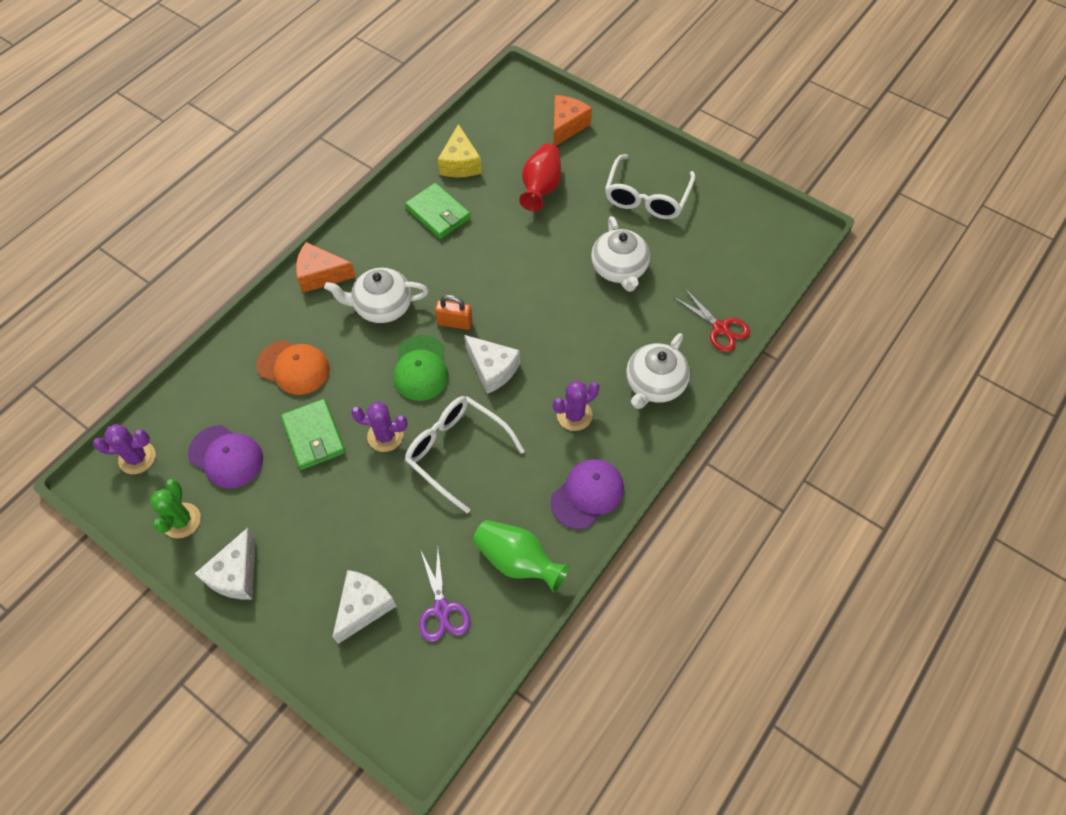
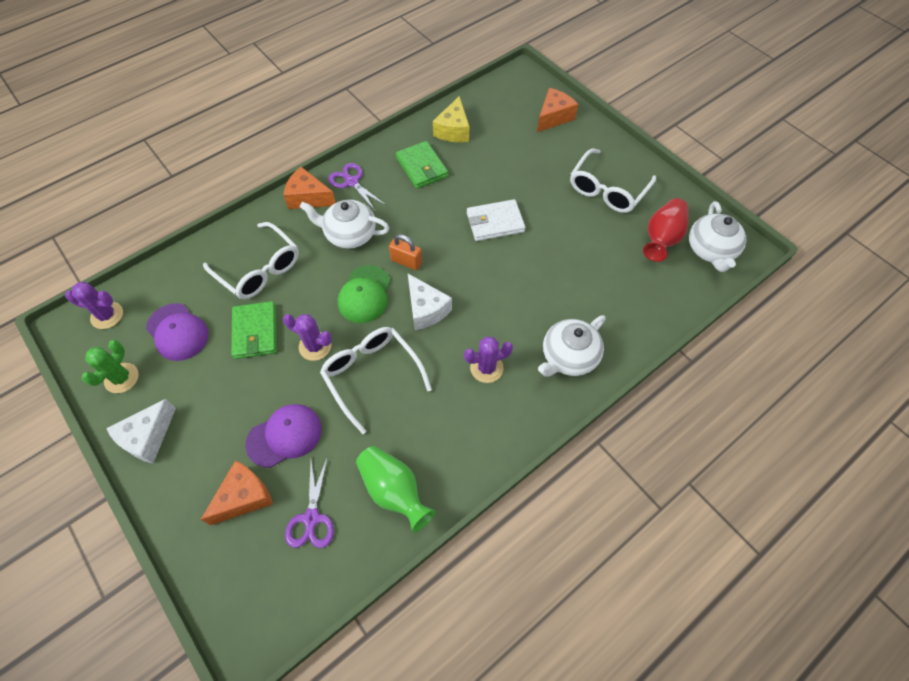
camera: 15 degrees right, 0 degrees up
(293, 367) = (259, 269): orange cap -> white glasses
(364, 247) = (351, 182): none -> purple scissors
(364, 607) = (244, 497): white cheese -> orange cheese
(537, 259) = (495, 222): none -> white wallet
(541, 188) = (516, 163): red vase -> red vase (661, 239)
(587, 494) = (477, 444): purple cap -> purple cap (284, 436)
(619, 269) = (565, 246): white teapot -> white teapot (710, 250)
(720, 328) = (644, 319): red scissors -> none

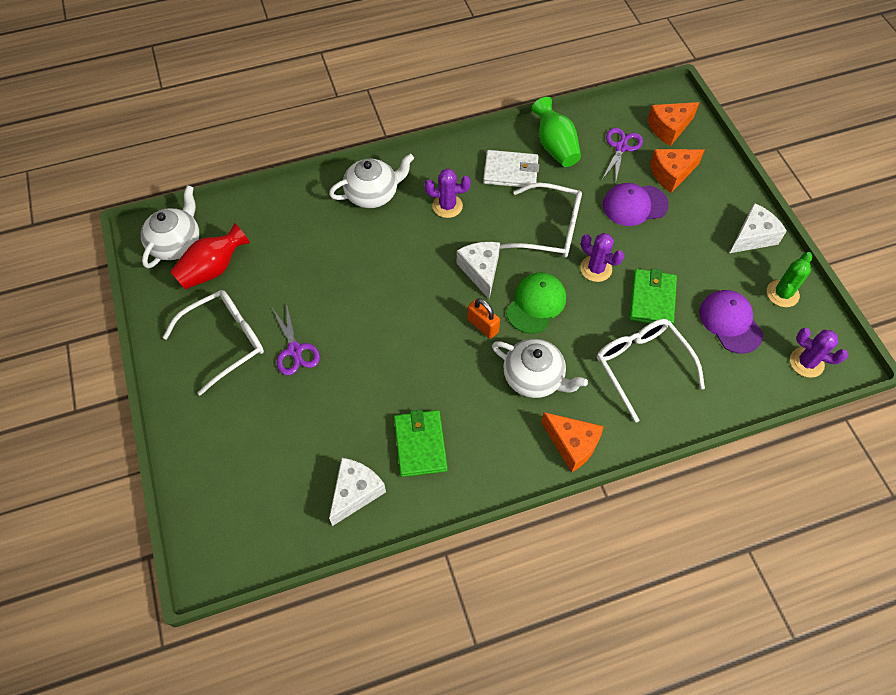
camera: 160 degrees left, 0 degrees up
(351, 182) = (513, 450): purple scissors -> purple scissors (295, 350)
(372, 375) = (549, 229): white glasses -> white glasses turned 60 degrees counterclockwise
(453, 130) = (355, 492): yellow cheese -> white cheese
(495, 222) = (370, 341): white wallet -> white wallet (510, 172)
(553, 117) = (216, 469): orange cheese -> orange cheese (669, 128)

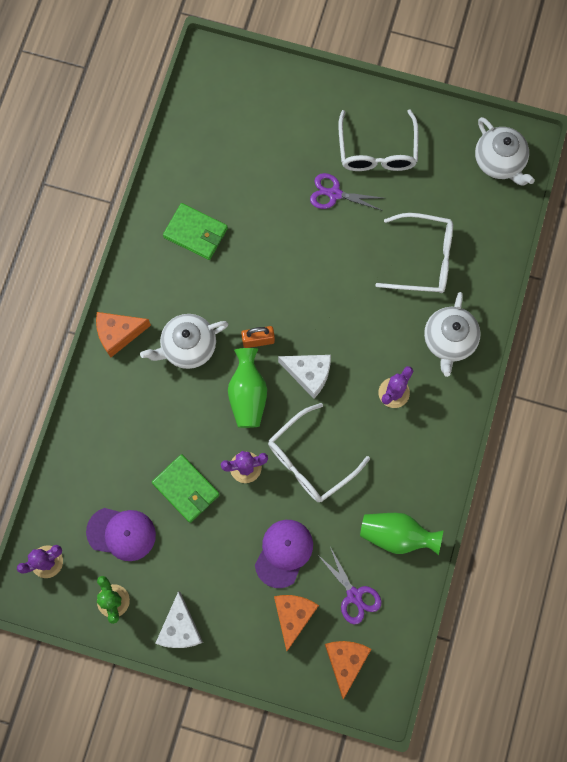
camera: 125 degrees right, 15 degrees up
(213, 269) = (453, 175): red vase -> none
(355, 492) = (192, 171): white cheese -> none
(510, 172) = (394, 473): white wallet -> none
(536, 304) = (248, 394): green cap -> green vase
(642, 366) = (138, 432): white glasses -> white glasses (423, 259)

